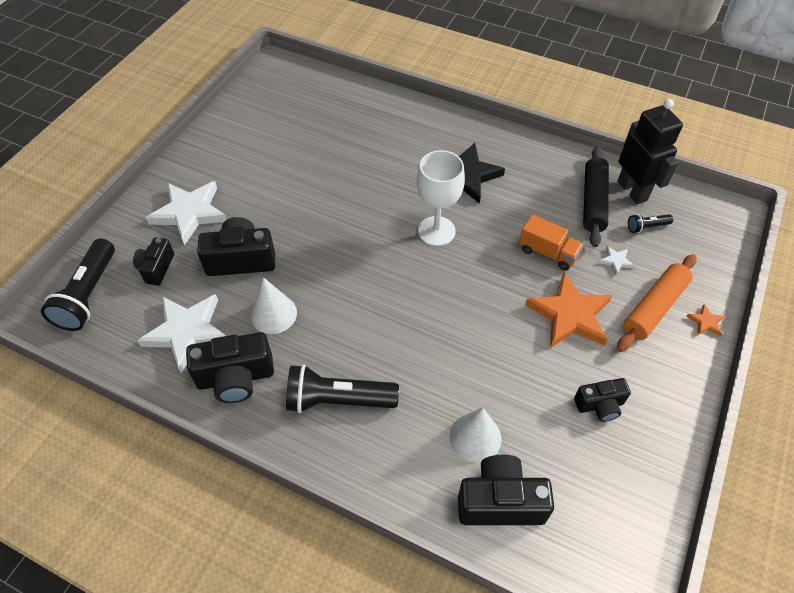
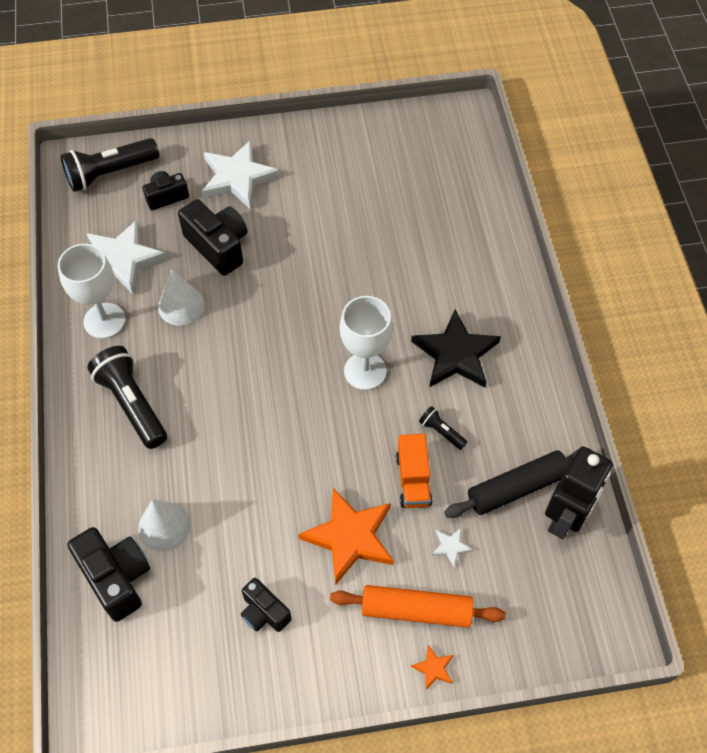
camera: 55 degrees right, 5 degrees up
(236, 378) = (104, 321): black camera -> white goblet
(646, 227) = (522, 555): black flashlight -> black flashlight (441, 431)

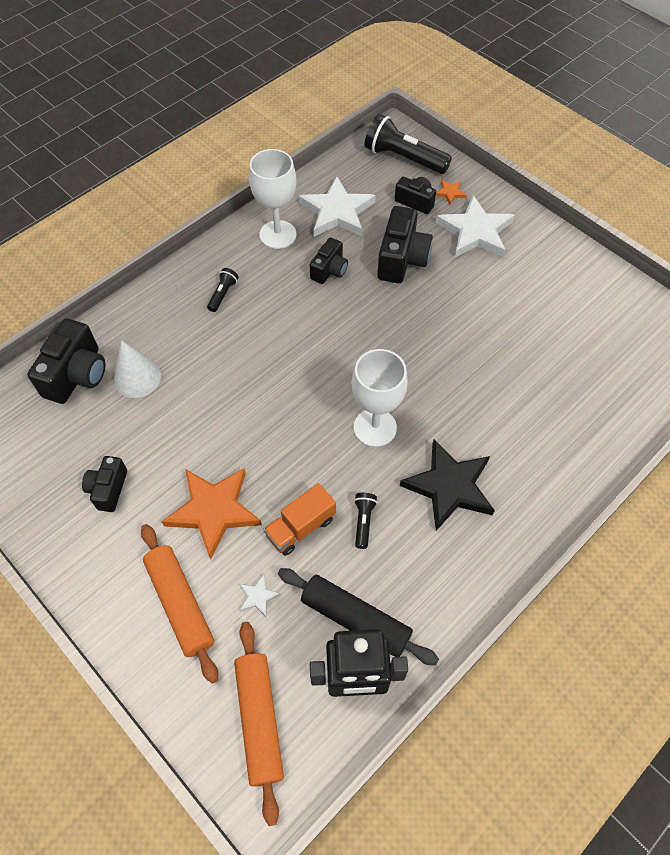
camera: 55 degrees right, 0 degrees up
(132, 403) = (223, 294): black flashlight -> black flashlight, size x0.47
(181, 305) = (329, 270): white cone -> black camera
(433, 668) = (135, 651): orange star -> orange star (450, 193)
(551, 604) = (259, 720): none -> orange rolling pin

